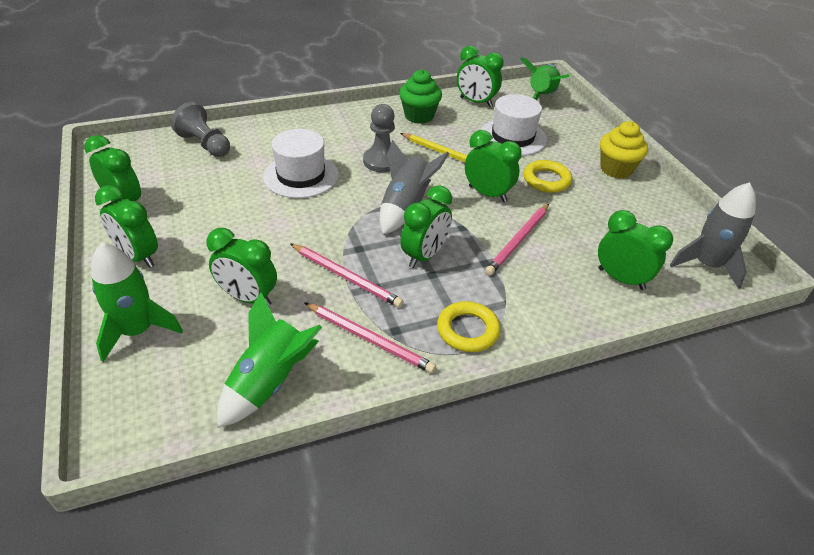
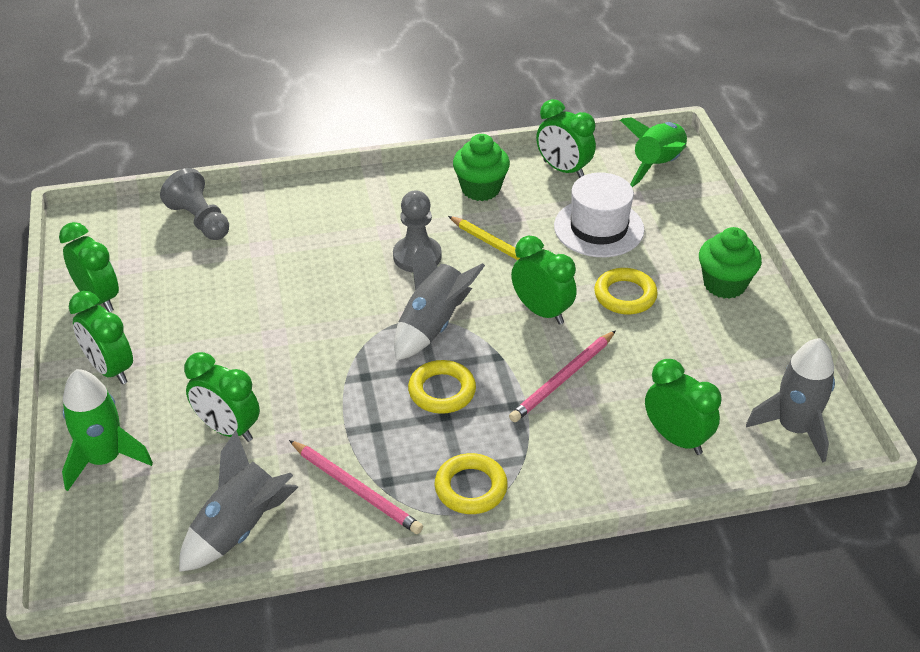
camera: 10 degrees right, 0 degrees up
(270, 382) = (239, 529): green rocket -> grey rocket
(301, 175) = (312, 272): white hat -> none
(346, 277) = (343, 412): pink pencil -> none
(424, 256) = (442, 391): green clock -> yellow ring
(616, 169) = (724, 284): yellow cupcake -> green cupcake

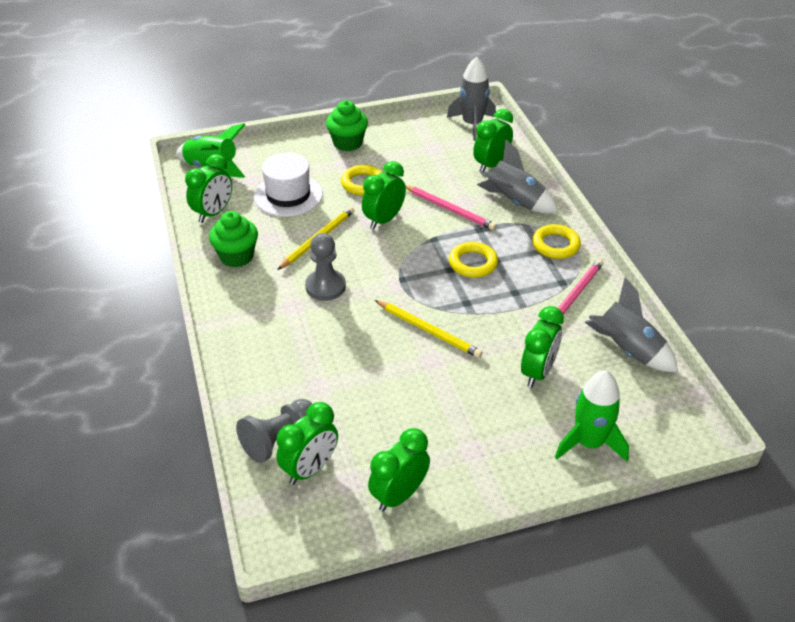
camera: 95 degrees left, 0 degrees up
(110, 369) = (490, 463): green clock -> green clock (310, 469)
(323, 338) = (429, 331): none -> yellow pencil
(432, 325) = (406, 272): grey rocket -> grey rocket (515, 202)

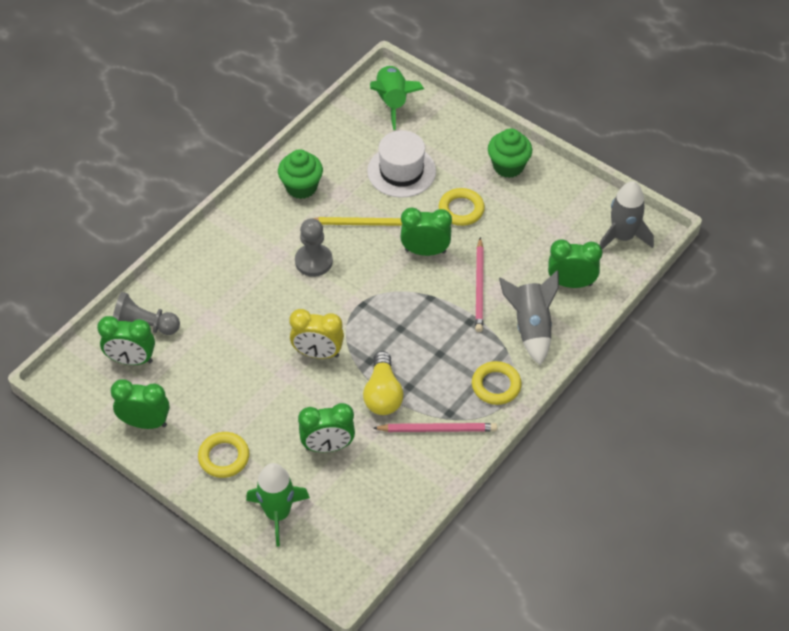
camera: 55 degrees right, 10 degrees up
(213, 213) = (338, 140): green clock -> none
(429, 331) = (318, 353): yellow pencil -> yellow clock
(473, 263) = (422, 340): yellow ring -> yellow ring (224, 457)
(509, 311) = (383, 394): none -> yellow light bulb
(627, 350) = (400, 495): grey rocket -> none

